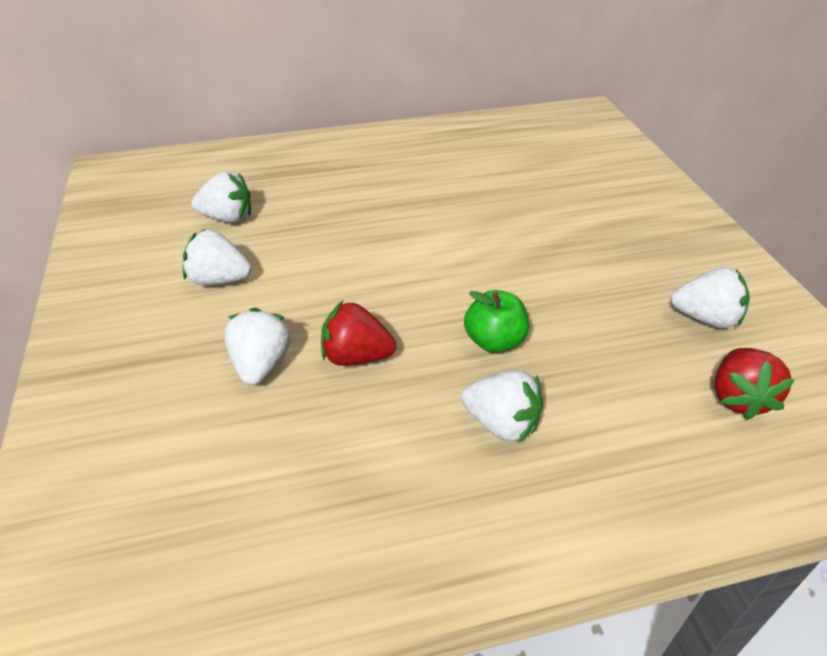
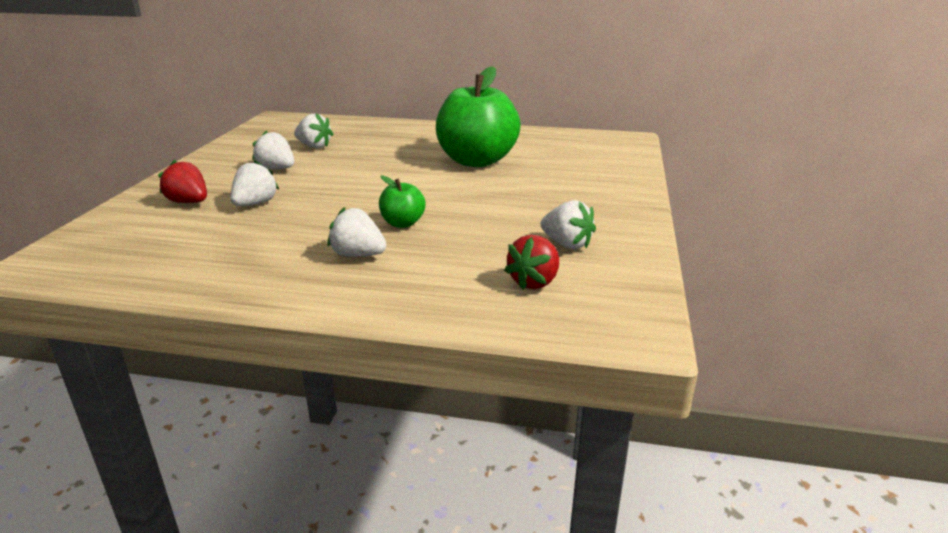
camera: 25 degrees right, 15 degrees down
(356, 357) = (311, 212): red strawberry -> red strawberry (189, 202)
(465, 194) = (476, 161): none -> green apple
(501, 424) = (358, 255): white strawberry -> white strawberry turned 150 degrees clockwise

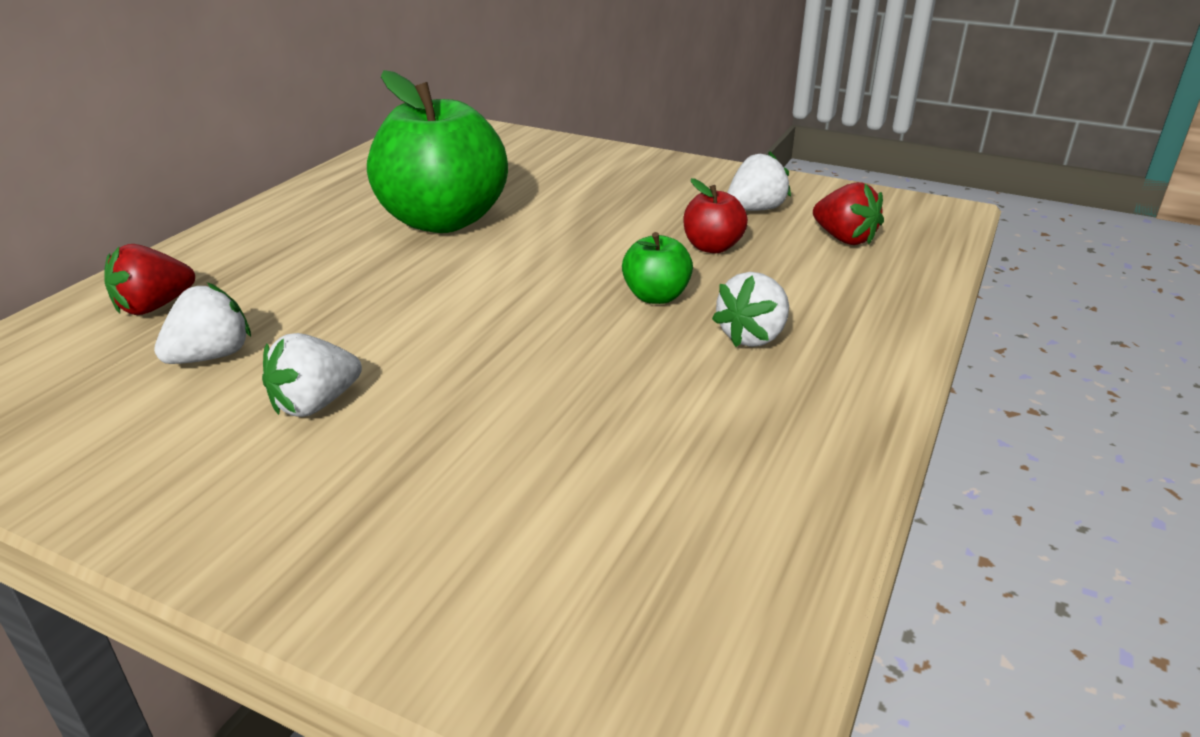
camera: 75 degrees left, 5 degrees up
(189, 202) = (439, 519): red strawberry -> red strawberry (154, 307)
(255, 204) = (501, 429): white strawberry -> none
(486, 234) = (712, 247): none -> red apple

